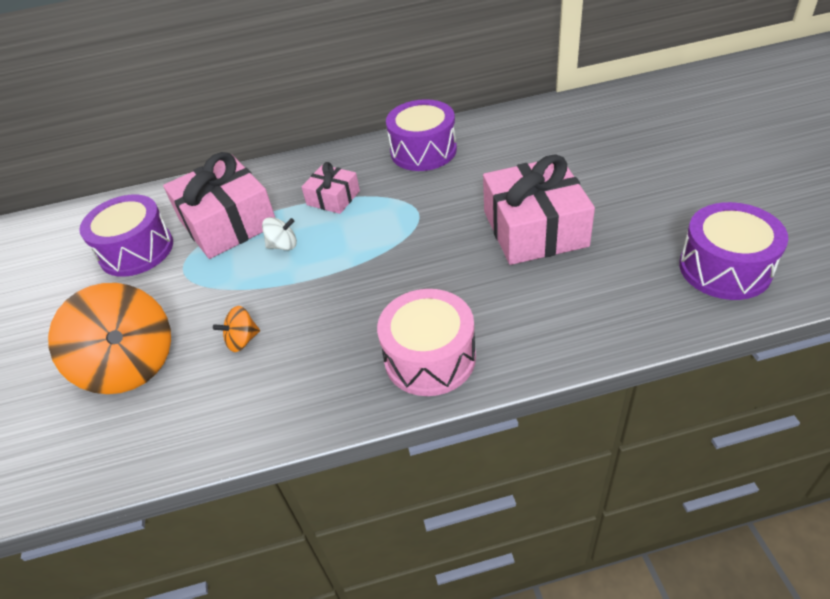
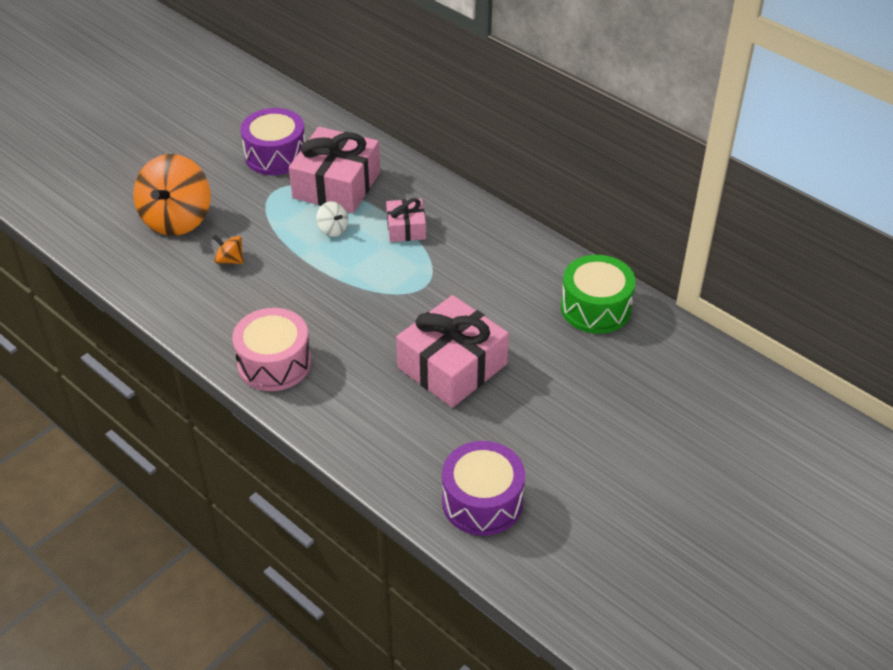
camera: 50 degrees right, 0 degrees up
(423, 151) = (508, 252): purple drum -> none
(529, 128) = (595, 308): none -> green drum

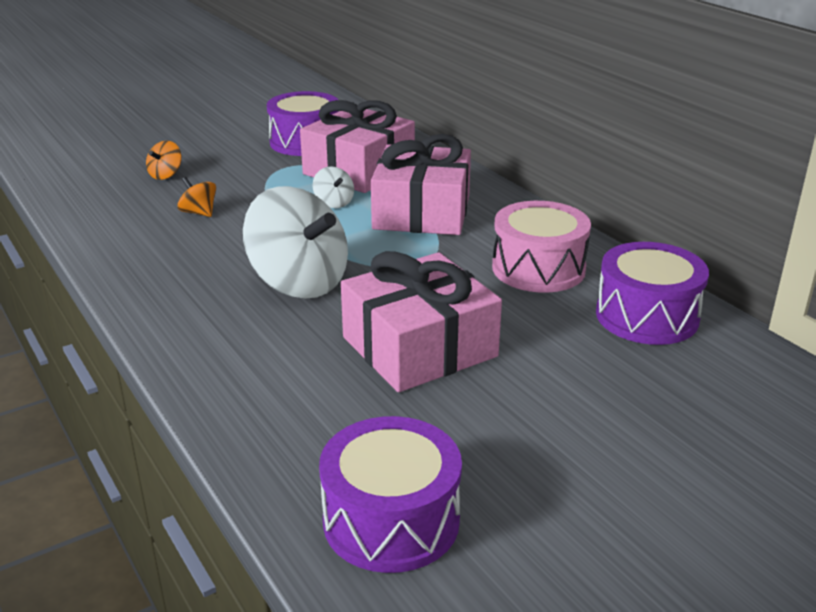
camera: 15 degrees right, 15 degrees down
(177, 219) = (166, 175): orange spinning top -> orange spinning top, size x0.44
(274, 363) = (186, 309): pink drum -> pink drum (538, 268)
(344, 321) = (299, 282): none -> white spinning top
(406, 228) = (421, 212): pink gift -> pink gift, size x1.91
(595, 308) = (647, 316): green drum -> purple drum

